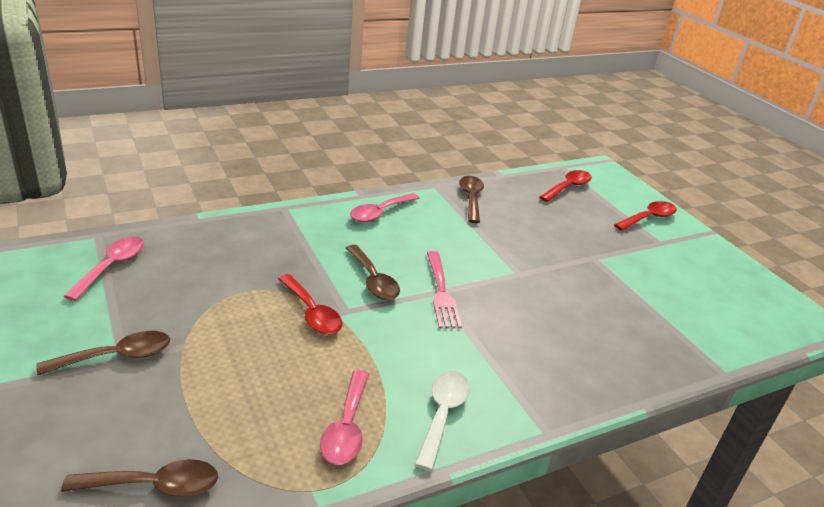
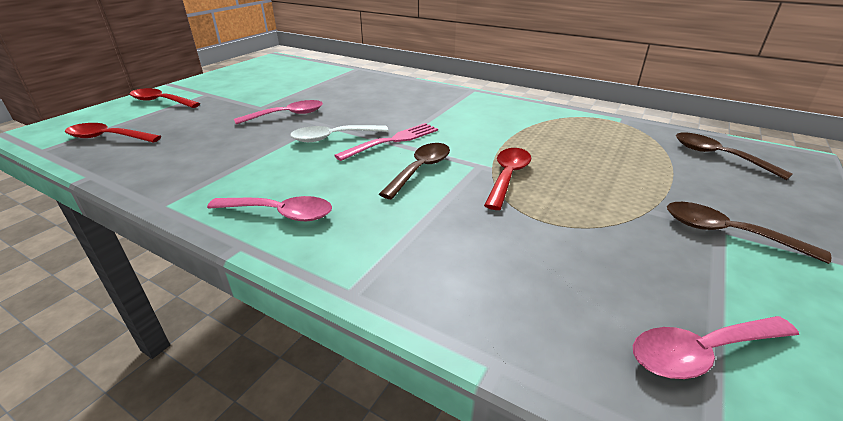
camera: 120 degrees left, 0 degrees up
(346, 427) = (570, 127): pink spoon -> pink spoon (287, 115)
(442, 415) = (510, 110): white spoon -> white spoon (333, 138)
(471, 199) = (184, 175): brown spoon -> none

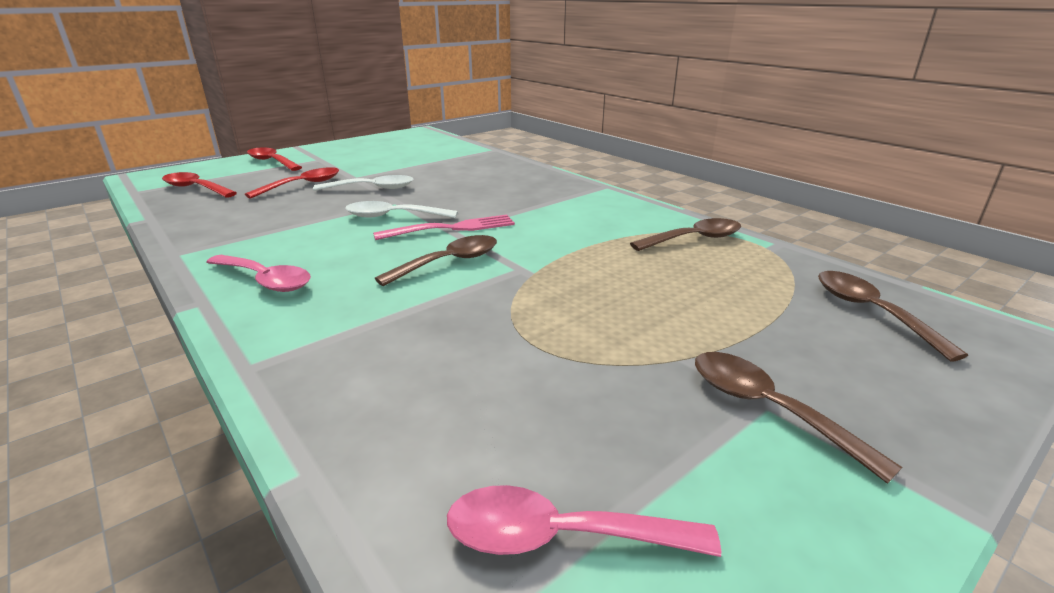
camera: 20 degrees right, 5 degrees down
(287, 115) = (372, 188): pink spoon -> white spoon
(507, 177) = (540, 286): red spoon -> red spoon (302, 185)
(572, 123) = (694, 239): none -> brown spoon

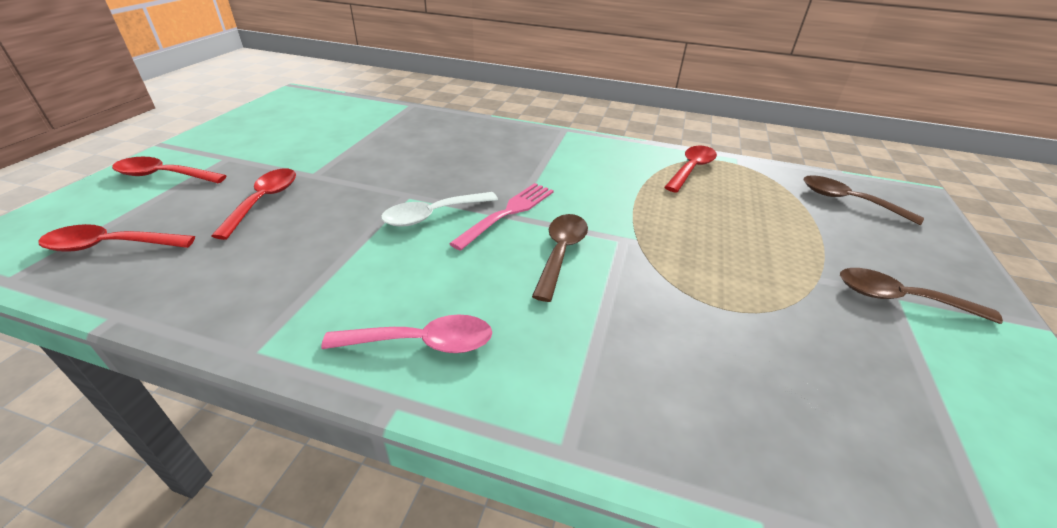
camera: 35 degrees left, 10 degrees up
(372, 188) = (356, 185): white spoon -> none
(560, 537) = (948, 455): pink spoon -> none
(694, 239) = (691, 169): brown spoon -> red spoon

